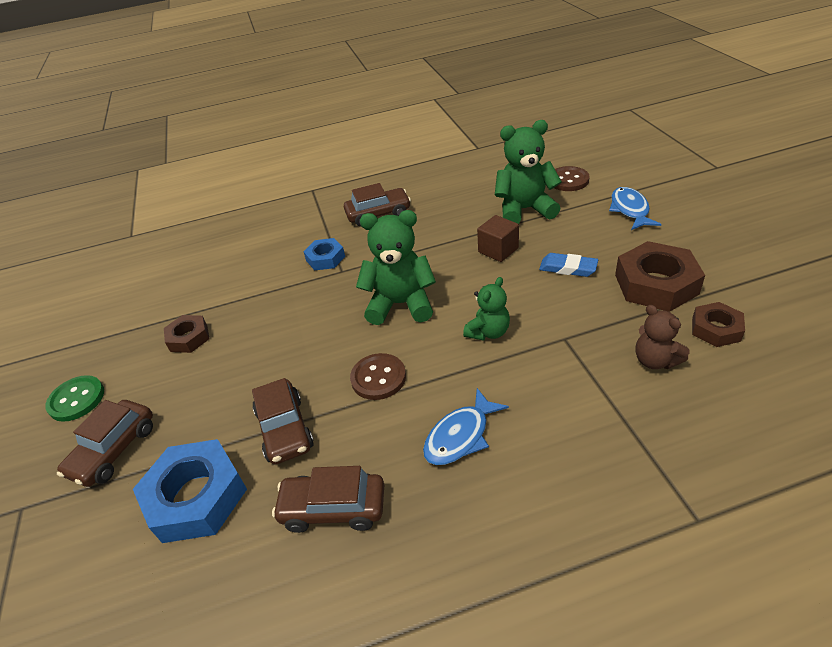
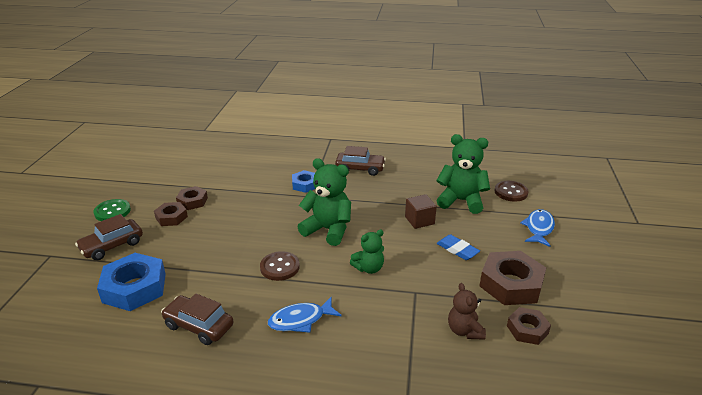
camera: 20 degrees right, 10 degrees down
(175, 372) = (171, 217): none -> brown nut
(285, 429) = (205, 273): brown car -> none

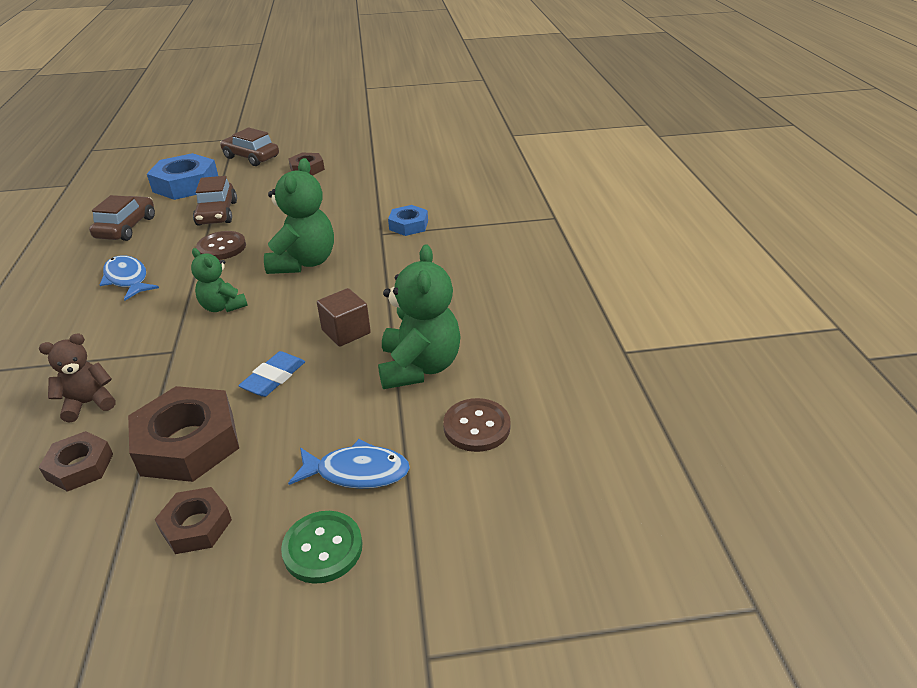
camera: 75 degrees right, 5 degrees up
(112, 211) = (310, 141): green button -> green button (323, 548)
(192, 201) = (342, 170): brown nut -> brown nut (196, 526)
(360, 169) = (475, 257): brown car -> brown car (217, 213)

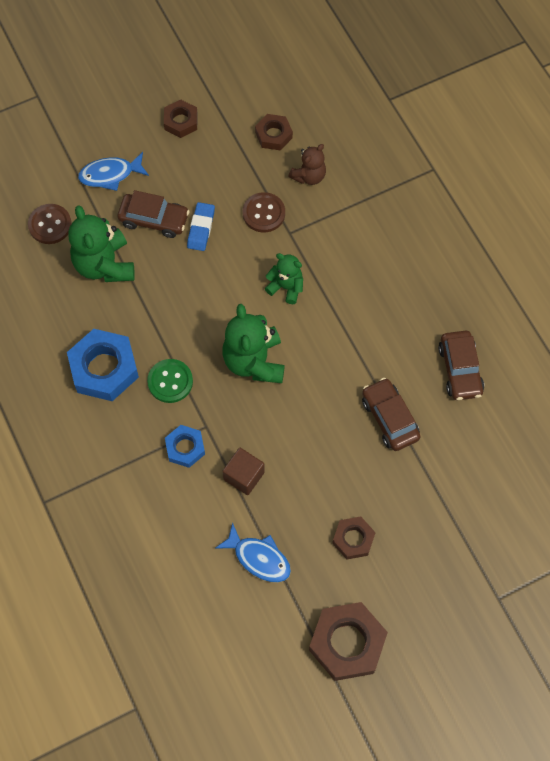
camera: 160 degrees right, 30 degrees up
(127, 279) = (391, 298): blue fish -> blue fish (259, 558)
(186, 184) = (467, 466): blue nut -> blue nut (104, 368)
(188, 443) = (222, 166): brown nut -> brown nut (347, 643)
(222, 247) = (343, 363): brown button -> brown button (263, 213)
(251, 157) = (439, 551): brown car -> brown car (154, 220)
(323, 548) = (107, 128): green button -> green button (170, 381)
(346, 332) = (173, 286): brown cube -> brown cube (244, 476)

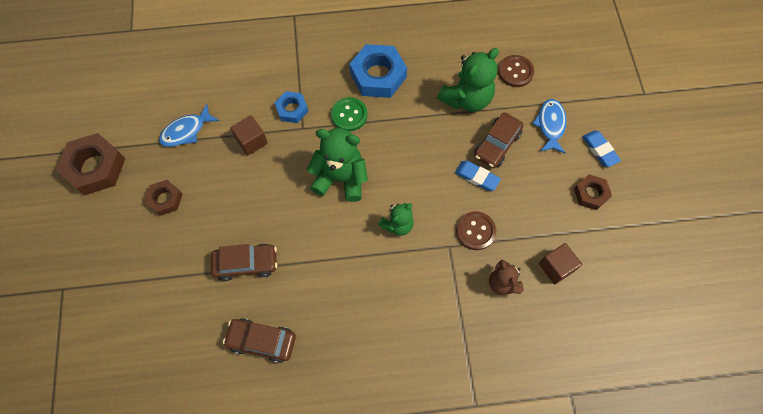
camera: 110 degrees right, 0 degrees up
(104, 265) = (466, 99): green teddy bear -> green teddy bear turned 135 degrees clockwise
(125, 123) = (600, 150): none -> blue eraser
(273, 135) = (556, 267): brown nut -> brown cube

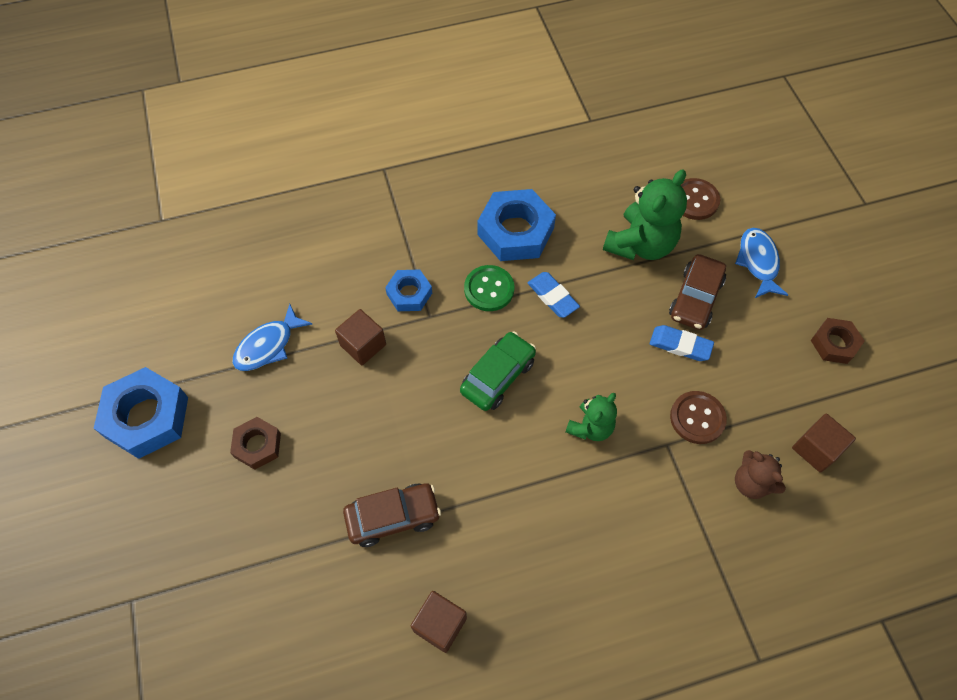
camera: 10 degrees left, 5 degrees down
(95, 167) = (147, 417): brown nut -> blue nut
(262, 341) = (440, 624): brown car -> brown cube
(341, 178) = (498, 376): green teddy bear -> green car
(600, 150) = (830, 284): blue eraser -> blue eraser (552, 297)

